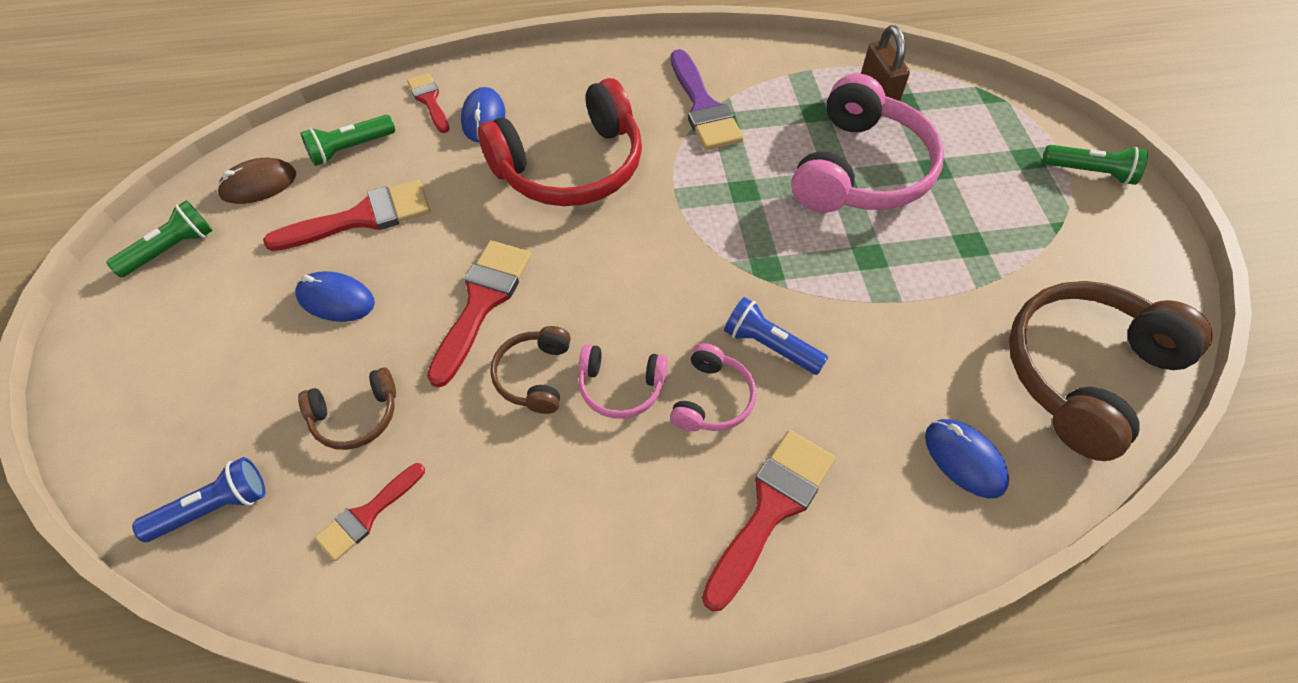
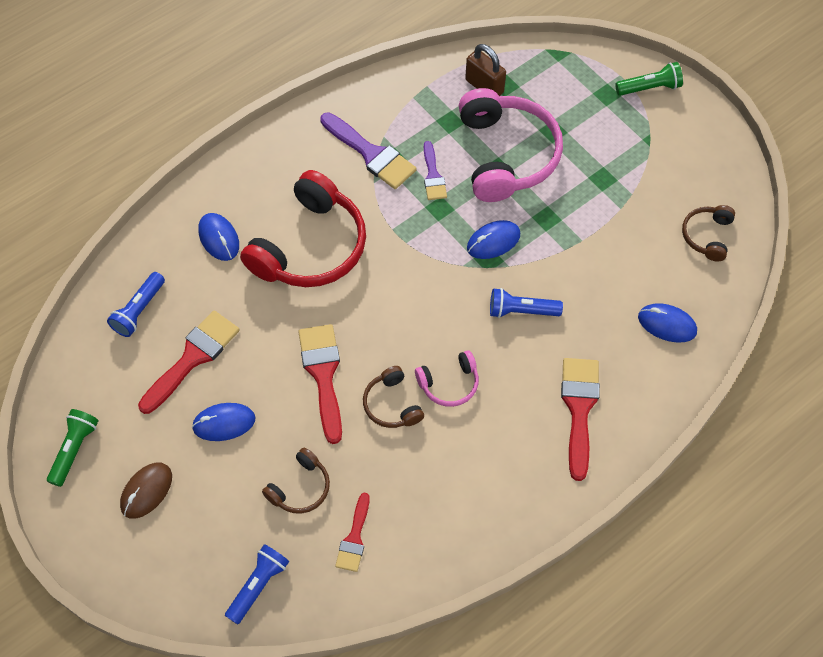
camera: 30 degrees left, 5 degrees up
(258, 185) = (94, 371): brown mouse -> brown mouse (146, 491)
(350, 149) = (139, 310): green flashlight -> blue flashlight
(429, 100) = (166, 243): red brush -> none
(712, 399) = (507, 362): pink headphones -> none
(758, 155) = (433, 176): none -> purple brush
(785, 252) = (493, 241): none -> blue mouse
(1085, 373) = (707, 236): brown headphones -> brown headphones, size x0.48

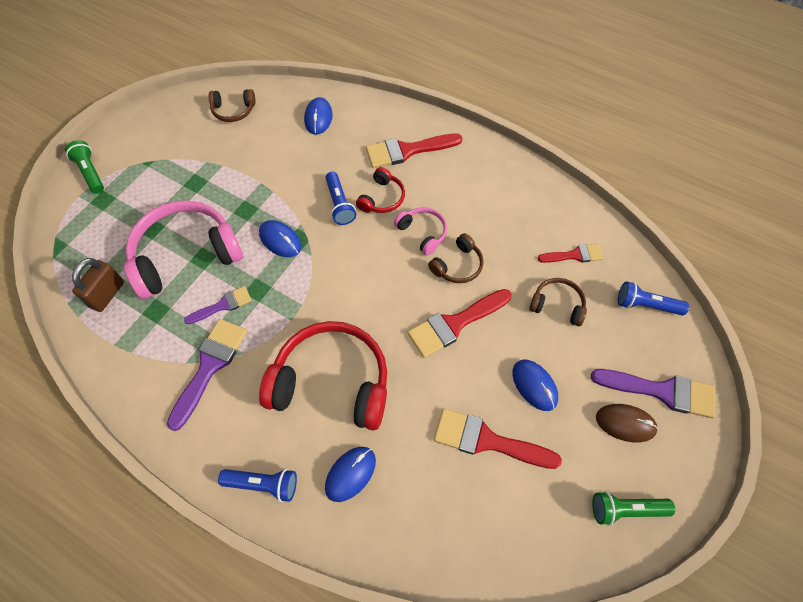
camera: 110 degrees left, 0 degrees up
(139, 310) = (461, 518): blue flashlight -> blue flashlight (263, 484)
(159, 546) = (662, 391): none -> purple brush
(514, 357) = (382, 198): none -> red headphones

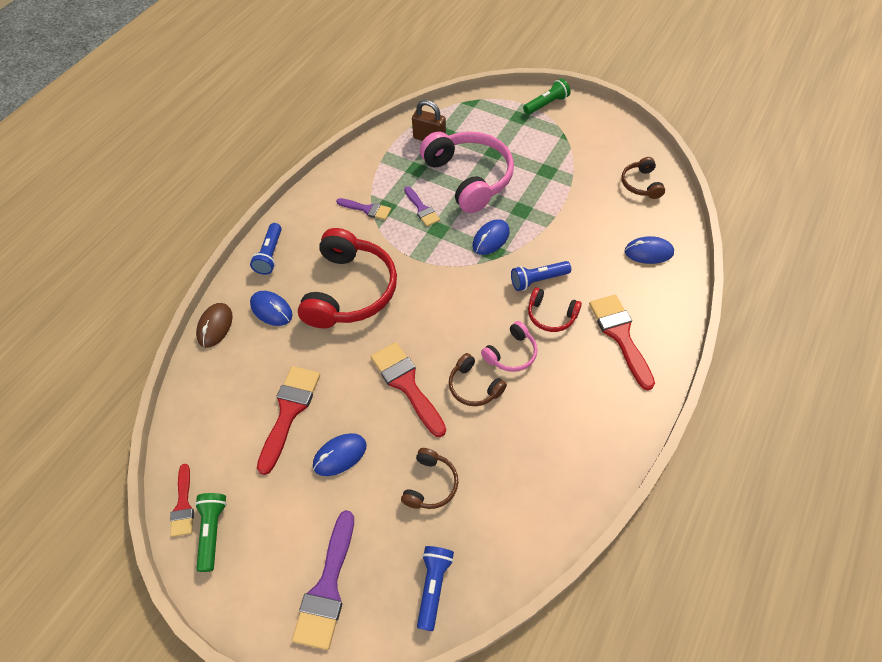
camera: 90 degrees right, 5 degrees down
(210, 366) = (367, 209): purple brush -> purple brush, size x0.60
(574, 255) = (497, 509): red brush -> red brush (183, 505)
(625, 423) = (295, 542): brown mouse -> brown mouse (215, 326)

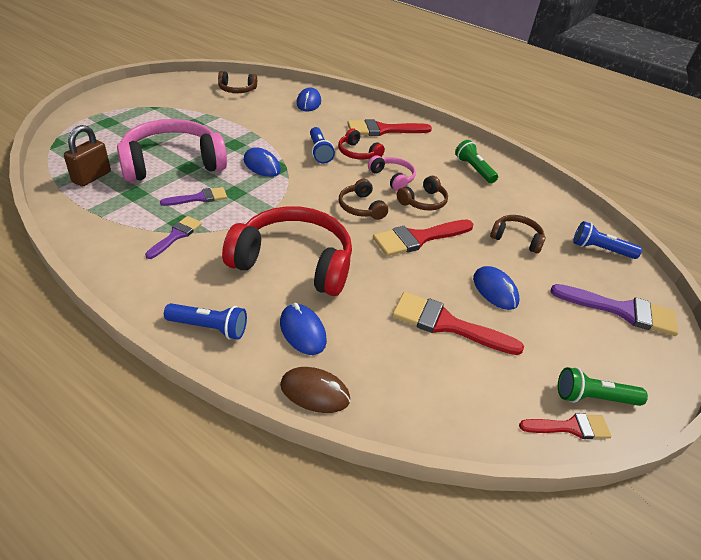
camera: 90 degrees left, 15 degrees down
(271, 310) = (302, 331): blue mouse -> blue mouse turned 75 degrees counterclockwise
(445, 330) = (361, 207): none -> brown headphones
(546, 104) = (102, 106): green flashlight -> green flashlight (474, 169)
(551, 315) = (358, 153): red headphones -> red headphones turned 105 degrees clockwise

